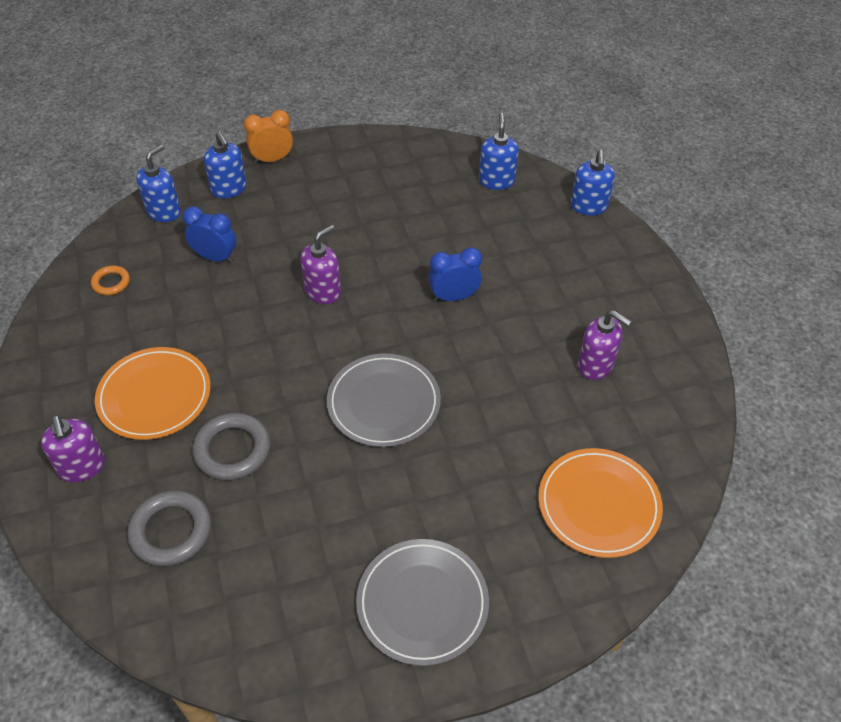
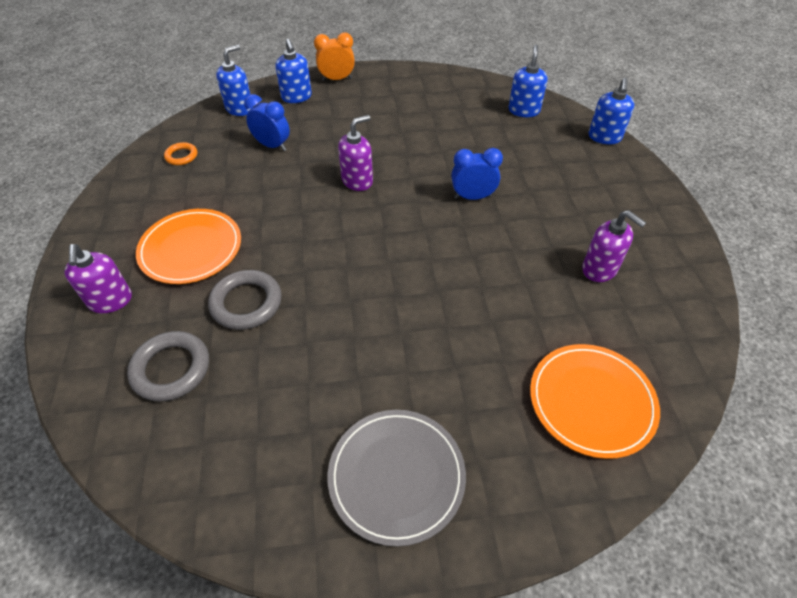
camera: 10 degrees right, 0 degrees up
(383, 402) = (393, 279): grey plate -> none

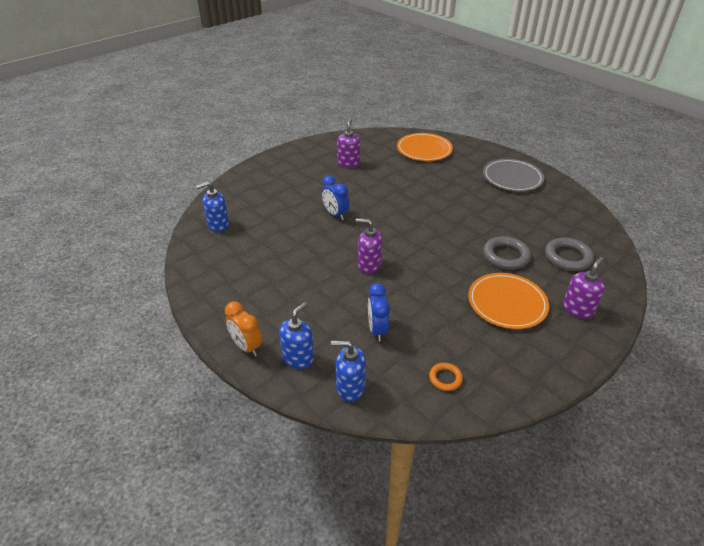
camera: 125 degrees left, 10 degrees down
(604, 137) = (226, 187): blue soap dispenser -> none

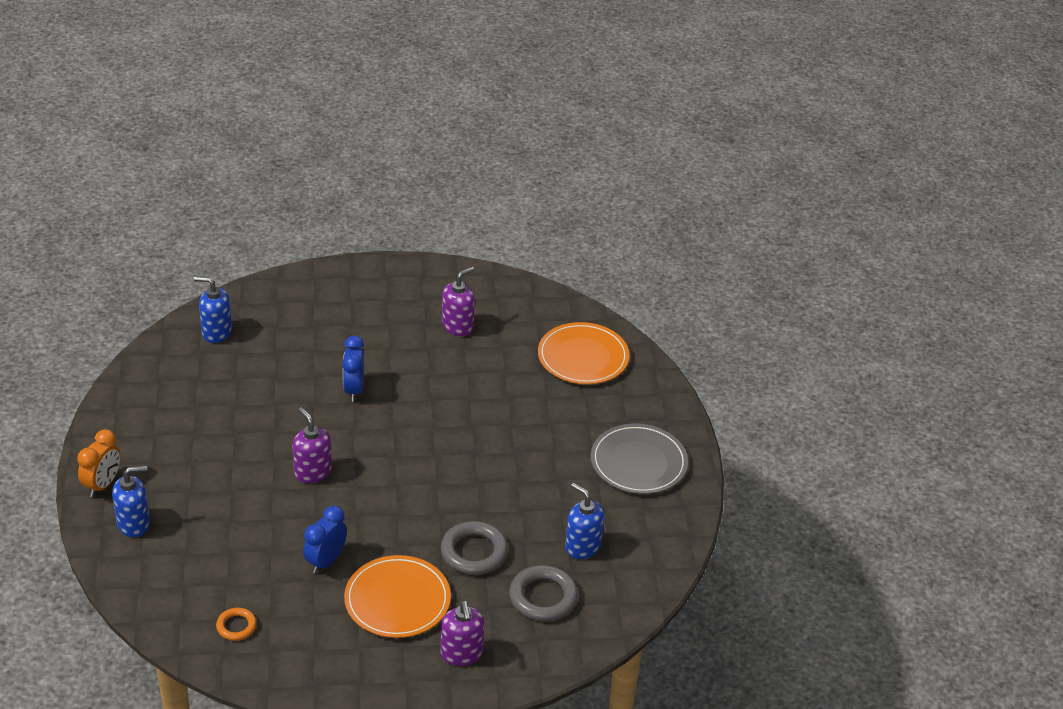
camera: 35 degrees right, 0 degrees up
(246, 346) = (102, 485): orange clock -> orange clock turned 150 degrees counterclockwise
(350, 387) = (146, 578): blue soap dispenser -> blue soap dispenser (582, 546)
(377, 330) = (234, 543): blue clock -> blue clock (325, 561)
(577, 309) = (461, 653): purple soap dispenser -> purple soap dispenser turned 90 degrees clockwise

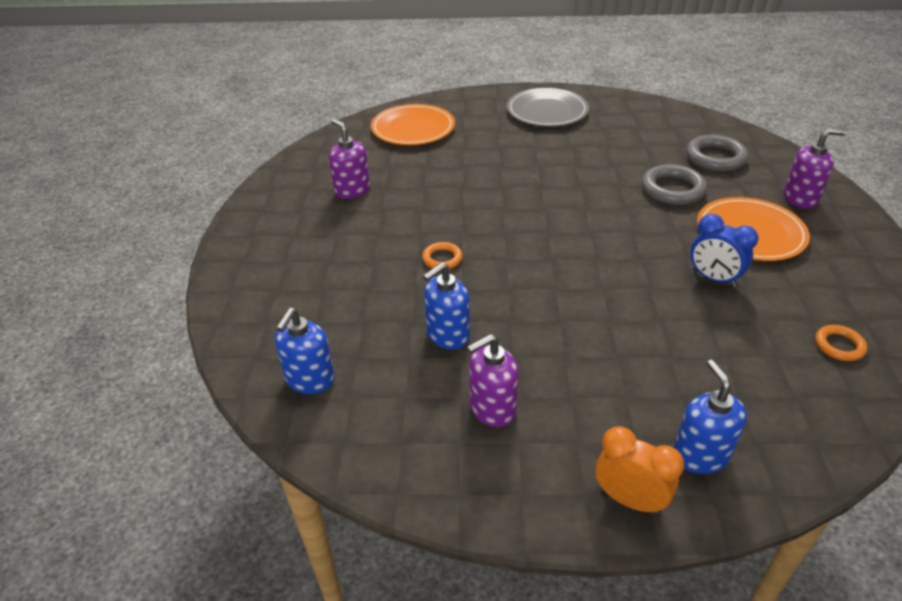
camera: 80 degrees left, 0 degrees up
(312, 472) = (578, 289): purple soap dispenser -> purple soap dispenser (492, 408)
(354, 389) = (442, 259): blue clock -> orange ring
(582, 546) = (650, 138): blue soap dispenser -> blue soap dispenser (447, 335)

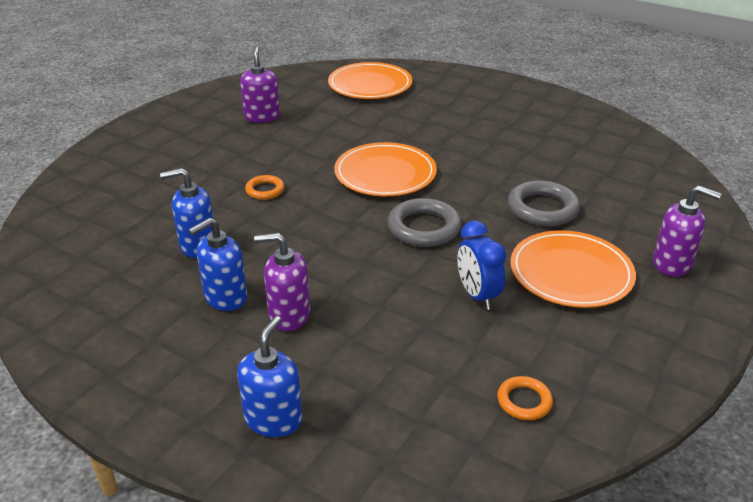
camera: 30 degrees right, 5 degrees down
(310, 380) = (71, 235): blue soap dispenser -> blue soap dispenser (225, 297)
(492, 408) = (163, 309): purple soap dispenser -> purple soap dispenser (289, 315)
(524, 204) = (385, 173): none -> orange plate
(547, 111) = (509, 105): grey plate -> none
(629, 499) = (176, 419): orange clock -> none
(715, 158) = (628, 196): grey ring -> grey ring (424, 228)

